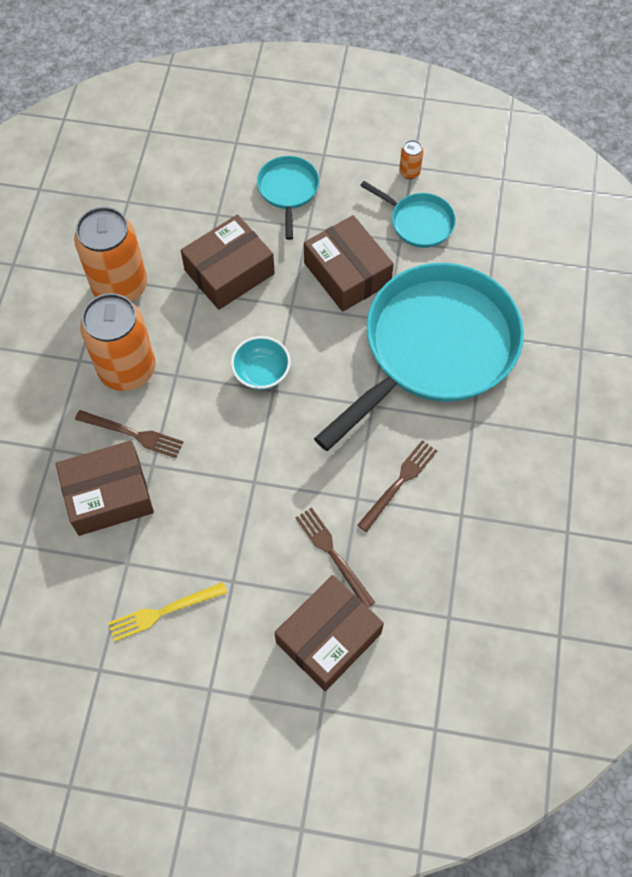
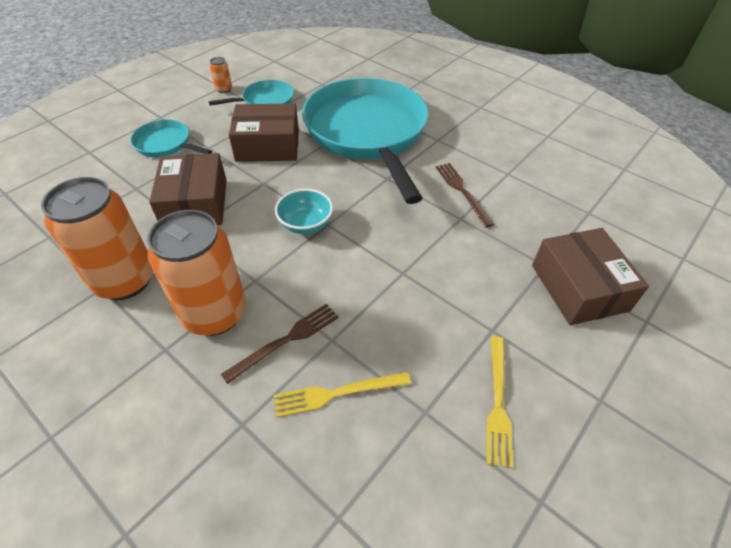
camera: 60 degrees left, 15 degrees down
(108, 495) = (337, 393): brown box -> yellow fork
(333, 554) = (502, 252): brown fork -> none

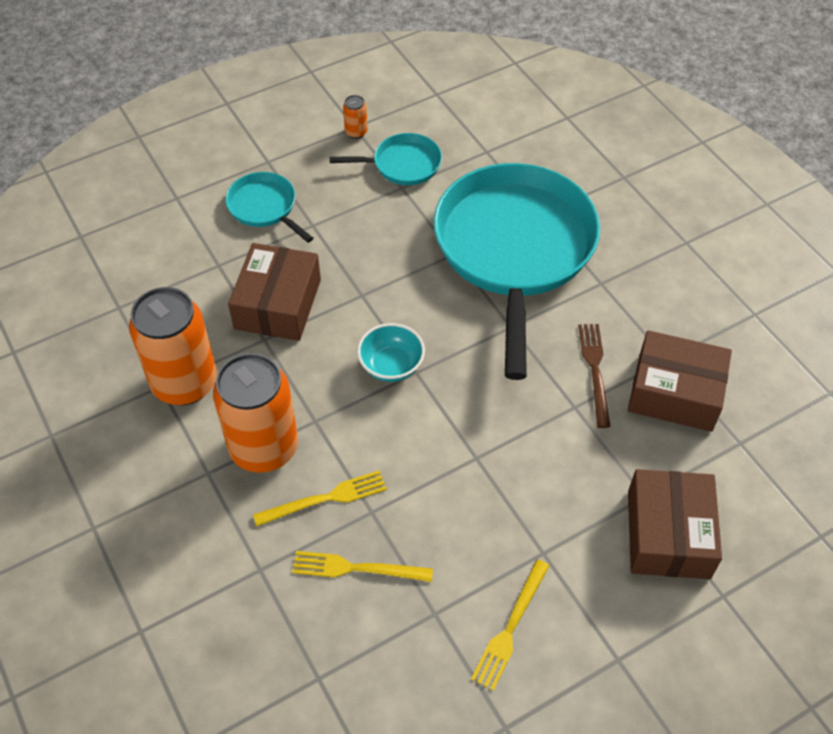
camera: 20 degrees right, 5 degrees up
(268, 145) = (383, 239): brown box -> brown box (675, 393)
(286, 340) = (325, 499): brown fork -> yellow fork

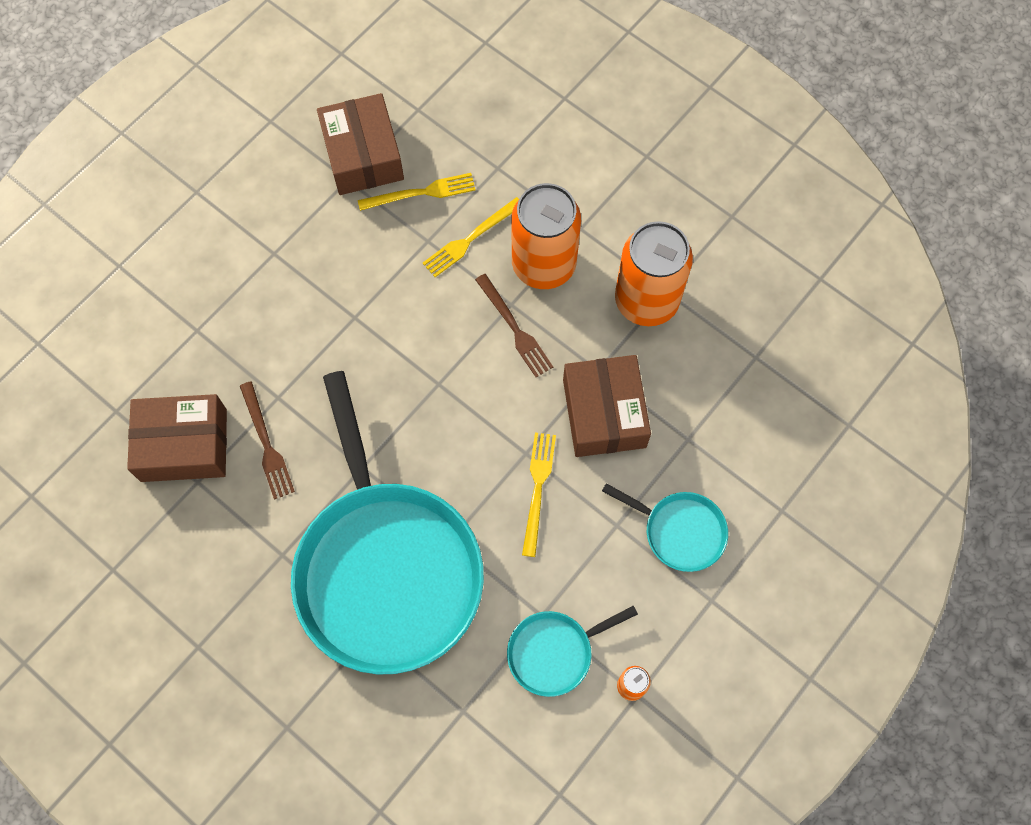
camera: 160 degrees right, 15 degrees up
(322, 397) = (514, 328): none -> brown fork
(391, 365) = (464, 383): turquoise bowl -> none
(510, 627) = (285, 188): yellow fork -> yellow fork (538, 489)
(668, 534) = (171, 303): brown box -> brown box (363, 155)

